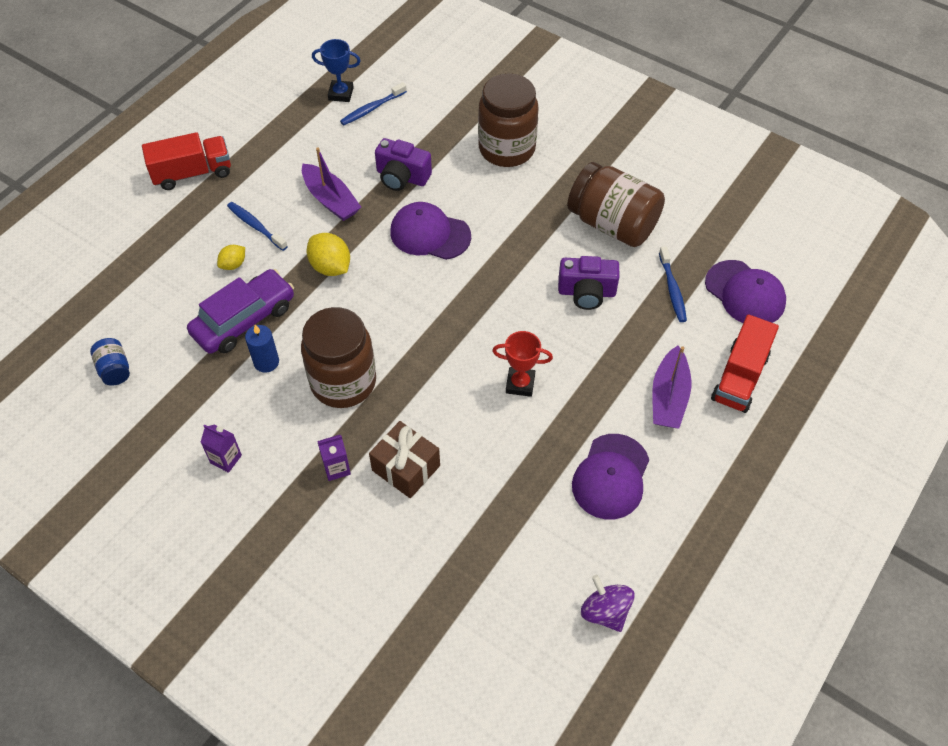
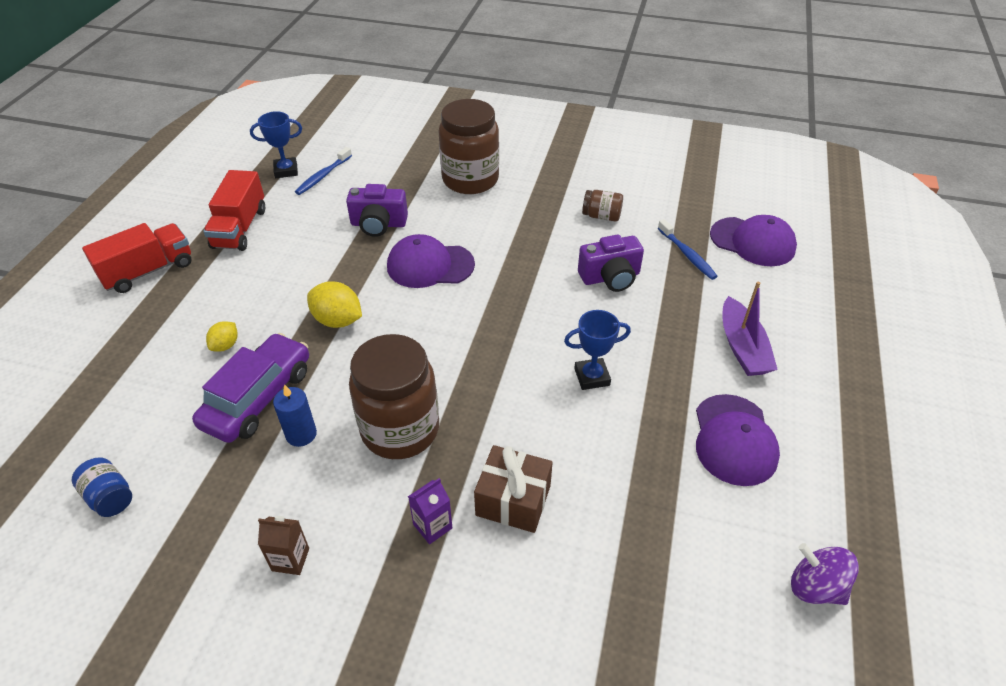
camera: 20 degrees left, 10 degrees down
(226, 459) = (290, 559): purple carton -> brown carton
(256, 226) = (238, 303): blue toothbrush -> none
(331, 200) = (312, 260): purple boat -> none
(520, 384) = (592, 377): red trophy -> blue trophy
(612, 224) = (601, 216): brown jar -> brown jar, size x0.46
(739, 377) = (795, 312): red truck -> red truck (240, 228)

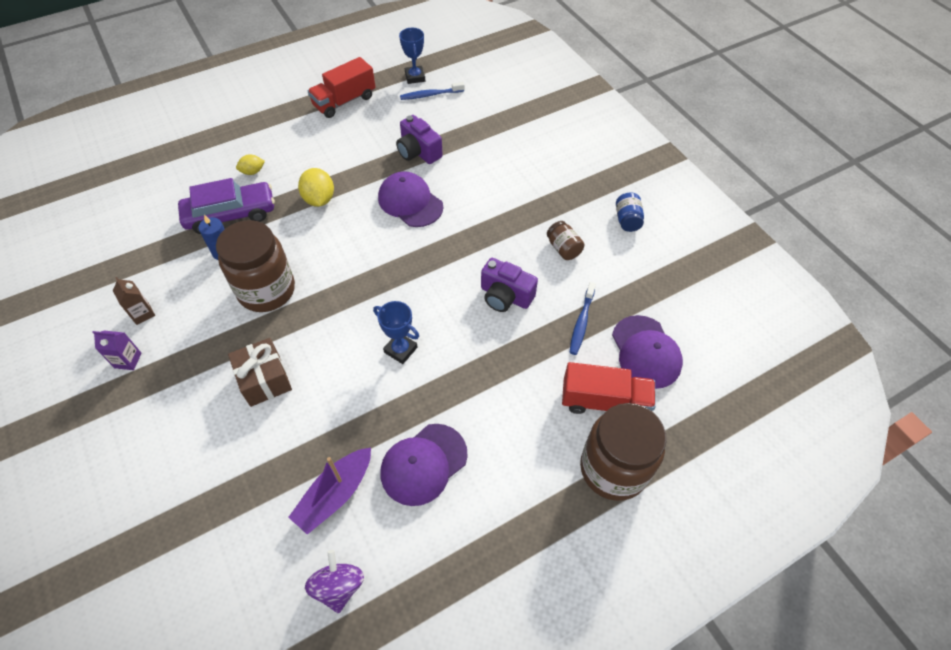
camera: 45 degrees right, 10 degrees up
(110, 497) = (119, 216): blue jar -> blue jar (627, 220)
(148, 271) = (272, 98): red truck -> red truck (604, 401)
(286, 171) = (415, 77): blue trophy -> blue trophy turned 45 degrees clockwise
(432, 526) = (214, 356): purple carton -> purple carton (128, 360)
(470, 180) = (514, 158): brown jar -> brown jar (613, 469)
(742, 347) = (519, 415): purple boat -> purple boat (335, 494)

